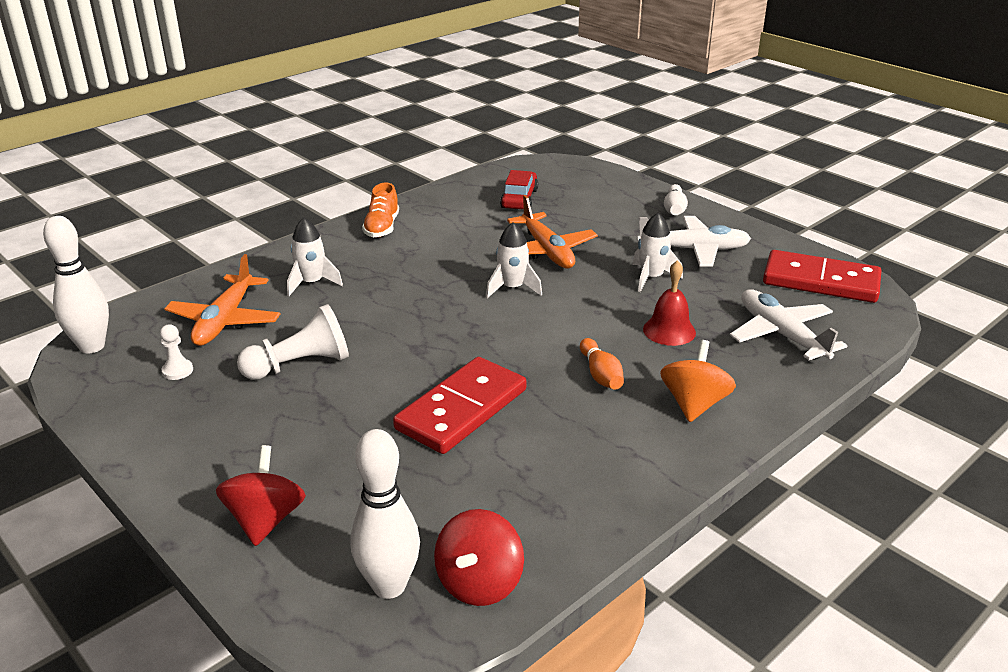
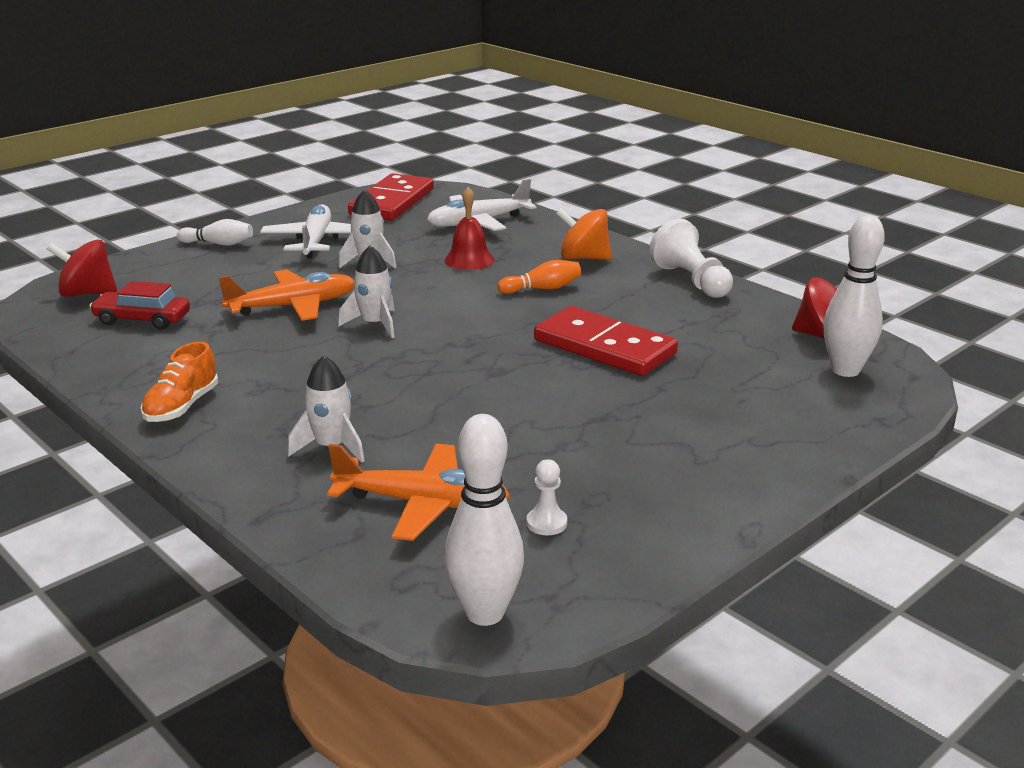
camera: 90 degrees left, 5 degrees down
(265, 520) = (794, 431): red spinning top -> red spinning top (87, 293)
(300, 365) = (530, 437): white pawn -> white pawn (691, 281)
(382, 227) = (182, 407): orange shoe -> orange shoe turned 105 degrees clockwise

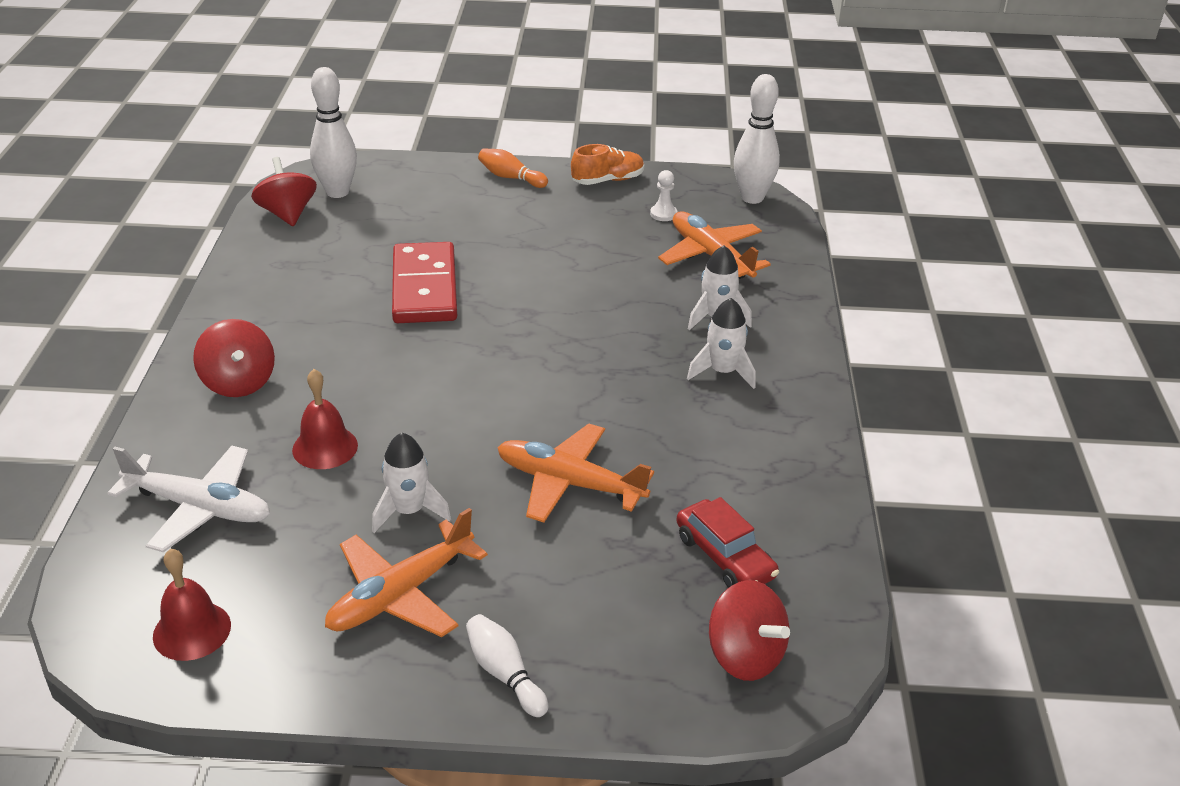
camera: 135 degrees left, 10 degrees up
(182, 407) = (783, 412): orange shoe -> orange shoe (608, 180)
(316, 241) = (400, 594): white plane -> orange plane
(375, 324) = (536, 412): white rocket -> white rocket (723, 372)
(392, 202) = (192, 630): red domino -> red bell
(542, 289) = (346, 368): orange bowling pin -> orange bowling pin (510, 177)
(583, 258) = (239, 382): orange spinning top -> red spinning top
(691, 281) = (233, 304): white pawn -> none

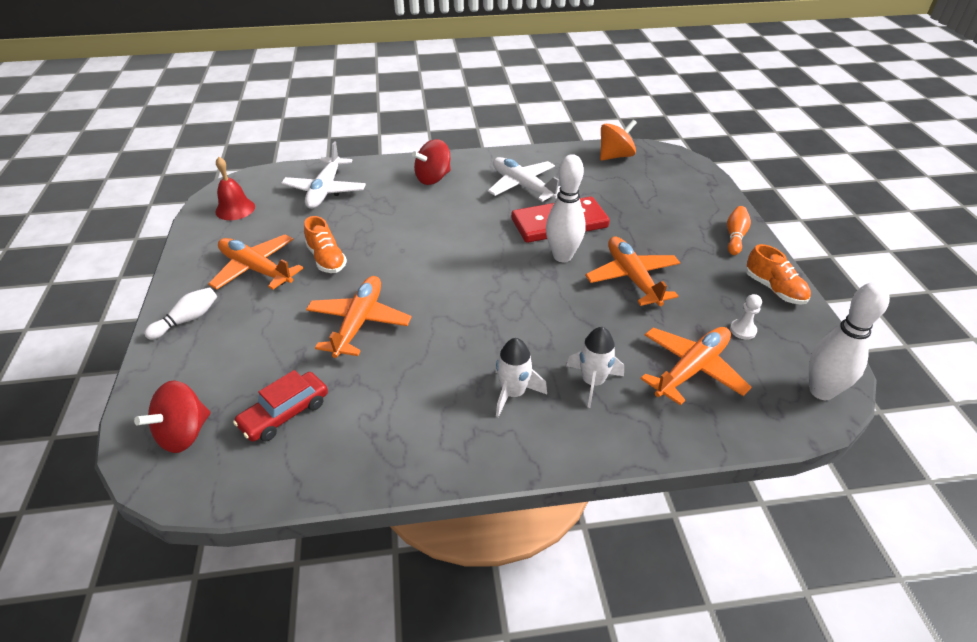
camera: 80 degrees right, 5 degrees up
(287, 214) = (615, 156): red spinning top -> orange spinning top
(316, 302) = (522, 186): none -> white plane
(325, 447) = (380, 218): red bell -> none
(337, 192) = (655, 168): white bowling pin -> white bowling pin (562, 256)
(409, 511) = (326, 259): white rocket -> orange shoe
(557, 258) = (632, 278): none -> orange plane

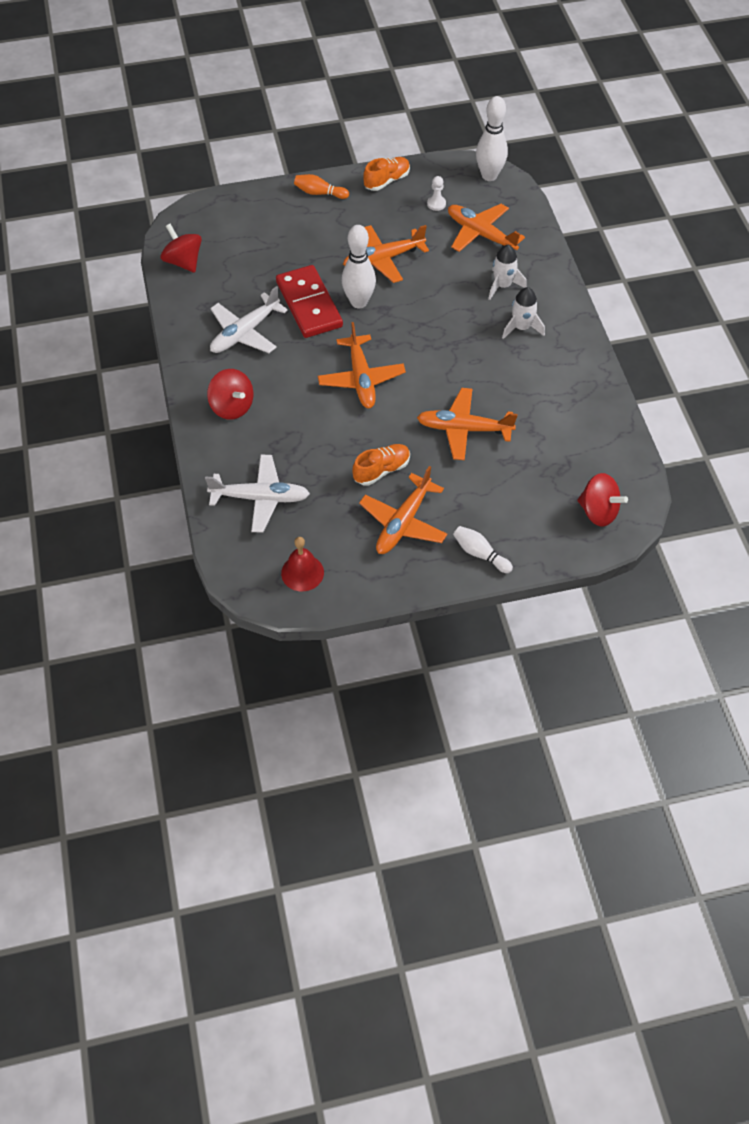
camera: 95 degrees left, 15 degrees up
(285, 414) = (567, 455): red car -> none
(451, 252) = (361, 379): none -> orange plane
(615, 156) = (183, 262): orange spinning top -> red spinning top

